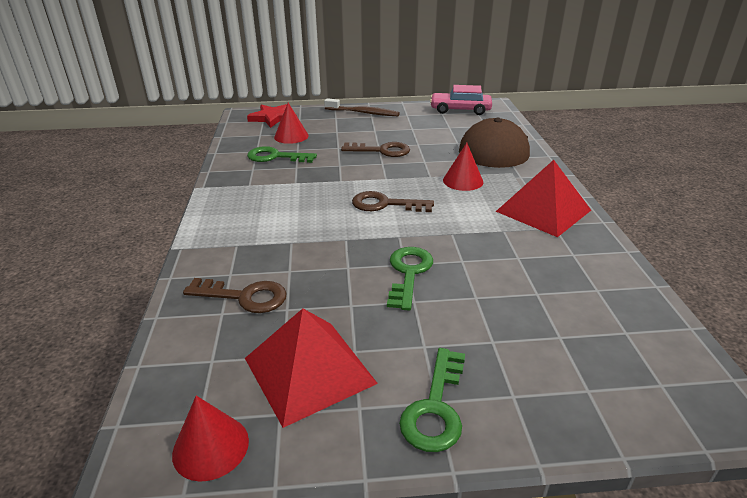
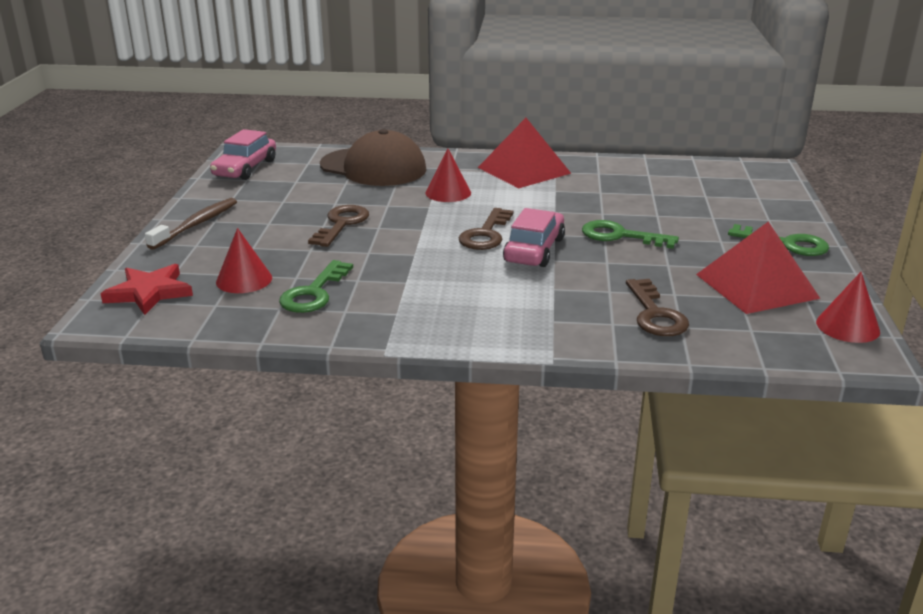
camera: 80 degrees left, 5 degrees down
(244, 297) = (655, 314): brown key -> brown key turned 150 degrees clockwise
(361, 228) = (534, 250): none -> pink car

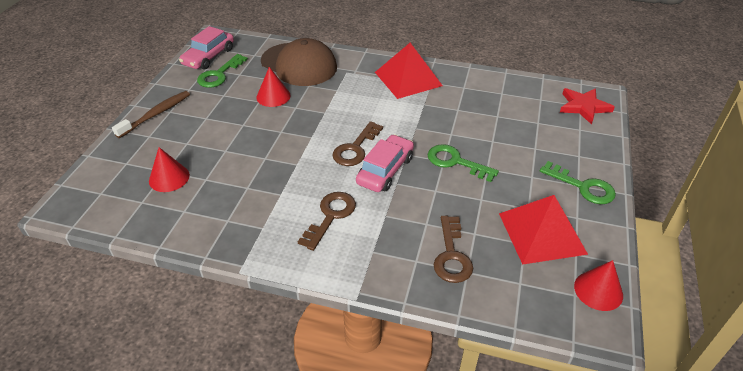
camera: 10 degrees right, 15 degrees up
(149, 292) = (102, 183): red star -> red star (583, 107)
(314, 293) = (212, 198): green key -> green key (219, 74)
(341, 224) = (256, 125): brown key -> brown key (330, 216)
(448, 193) = (343, 98): red cone -> red cone (273, 96)

